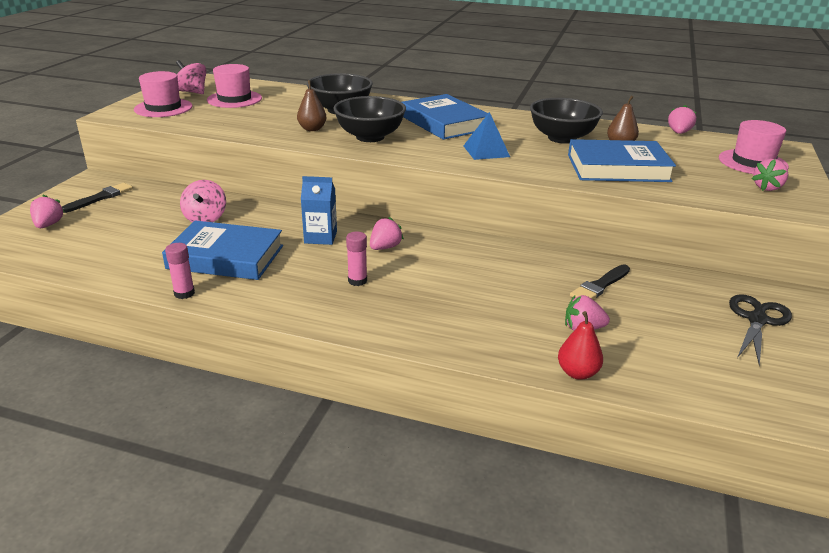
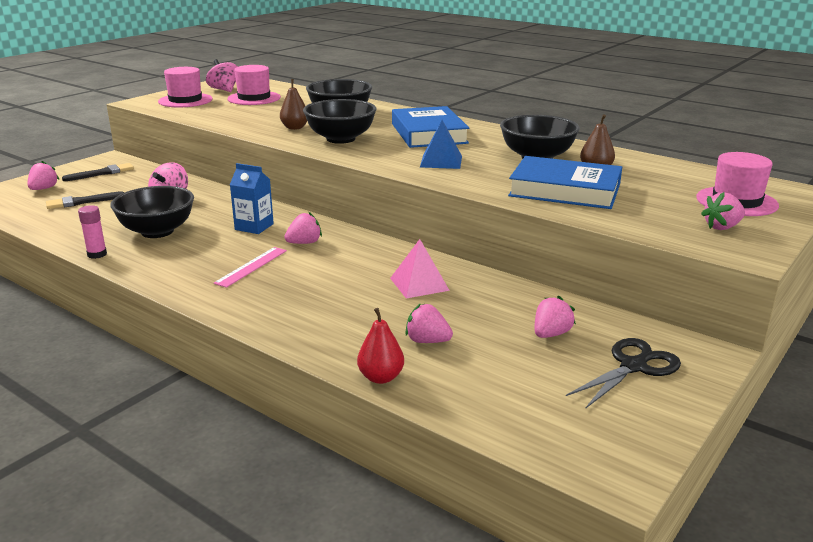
camera: 20 degrees right, 5 degrees down
(226, 257) = (157, 231): blue book -> black bowl
(357, 281) = (251, 266): pink glue stick -> pink ruler
(525, 273) = (419, 284): none -> pink pyramid
(600, 286) = (486, 307): black brush -> black brush (82, 202)
(679, 133) = (681, 165): pink strawberry -> pink strawberry (551, 334)

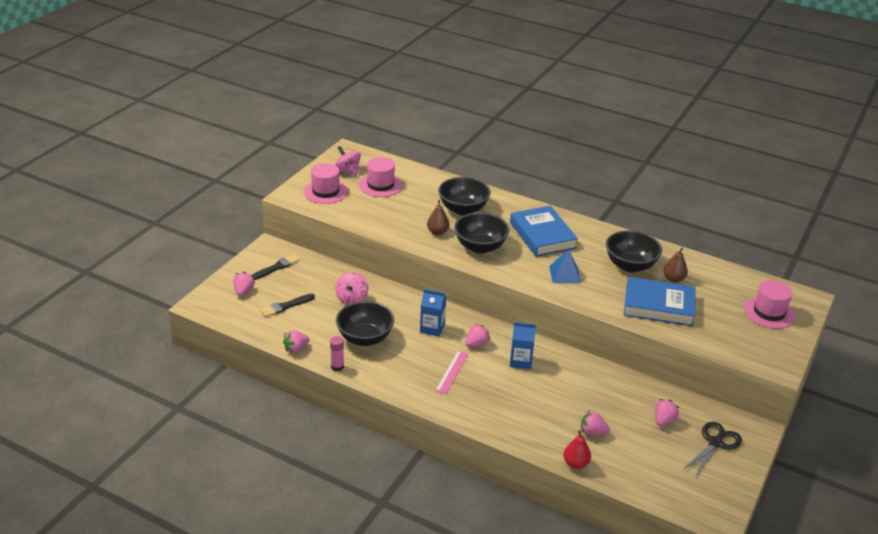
camera: 10 degrees left, 10 degrees up
(357, 261) = (520, 361): none -> blue carton
(419, 284) = (570, 381): pink pyramid -> none
(722, 227) = (762, 341): pink strawberry -> pink strawberry (296, 349)

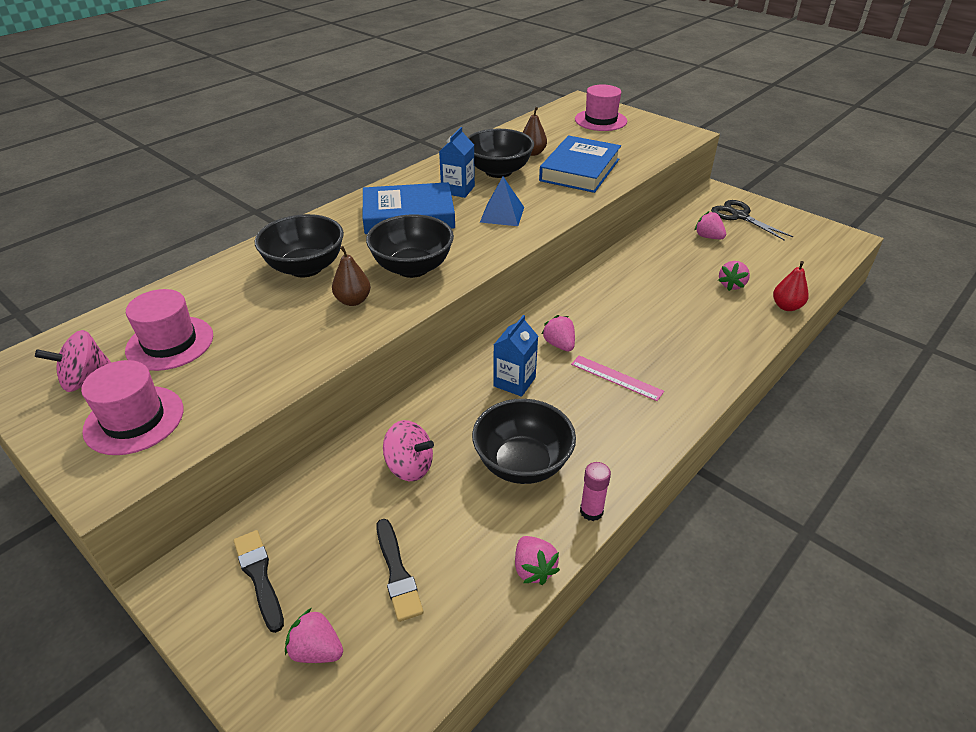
camera: 75 degrees left, 5 degrees up
(520, 361) = (600, 313): blue carton -> blue carton (458, 190)

